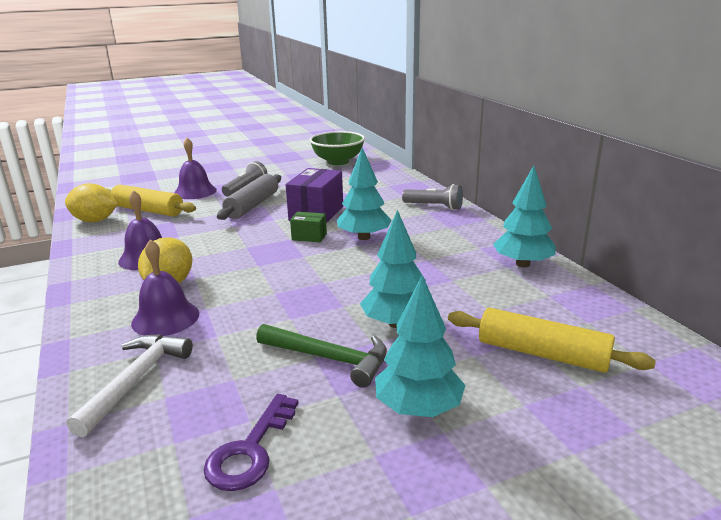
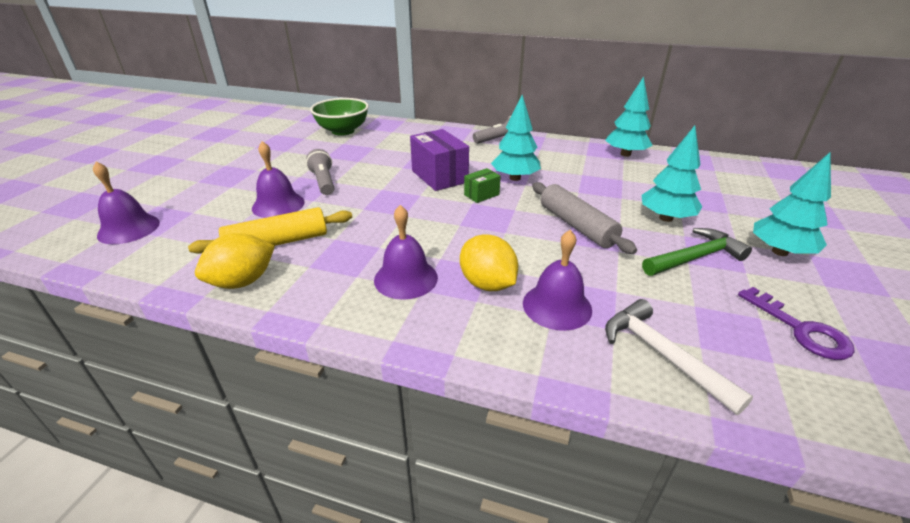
camera: 50 degrees left, 10 degrees up
(120, 176) = (128, 229): none -> purple bell
(252, 205) = (371, 192): grey rolling pin -> grey rolling pin (576, 226)
(542, 353) = (741, 195): yellow rolling pin -> none

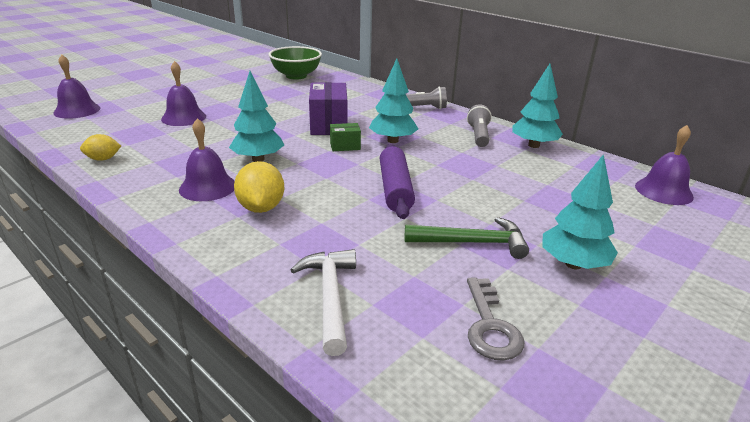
camera: 25 degrees right, 5 degrees down
(243, 281) = (103, 159): yellow lemon -> yellow lemon, size x0.62
(277, 242) = (153, 141): yellow rolling pin -> none
(323, 182) = (234, 109): grey flashlight -> grey flashlight (478, 135)
(557, 306) = (293, 238): purple bell -> purple bell (663, 191)
(576, 226) = (395, 189): grey rolling pin -> purple rolling pin
(666, 218) = (492, 205): turquoise tree -> turquoise tree (258, 159)
(801, 330) = (490, 326): purple key -> grey key

